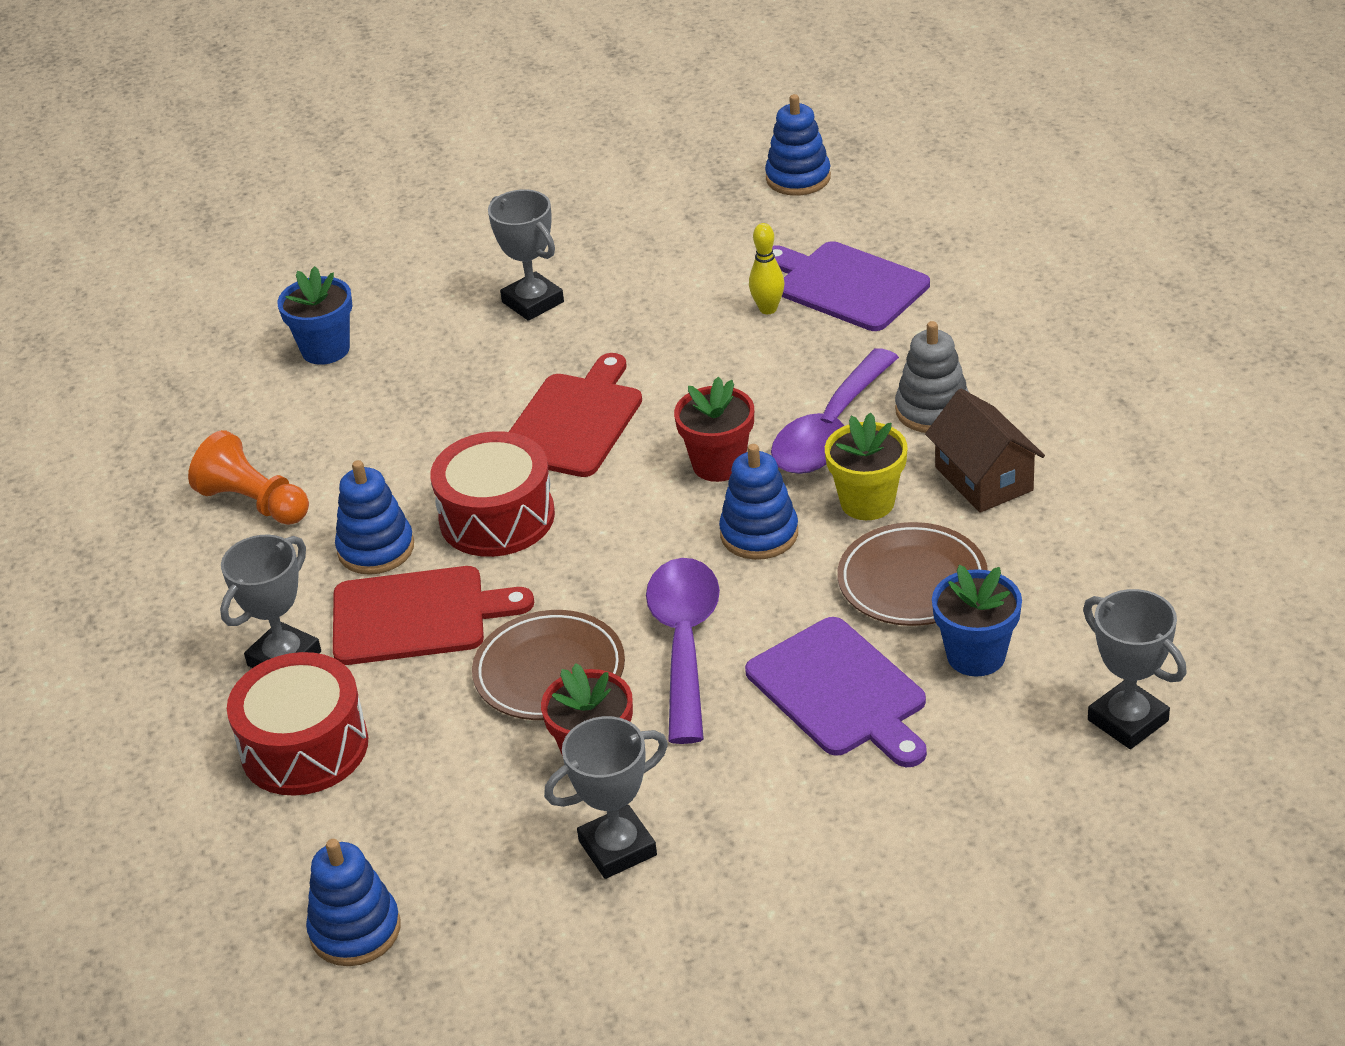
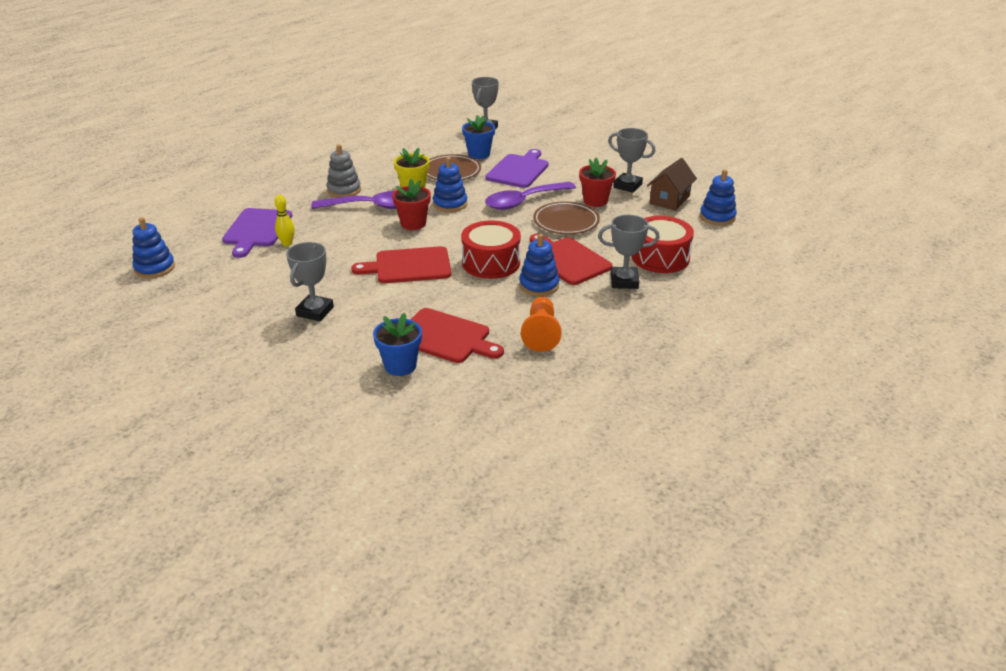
camera: 125 degrees left, 5 degrees down
(344, 406) = (445, 337): none -> red cutting board
(984, 479) = (381, 172): brown house -> brown house (669, 200)

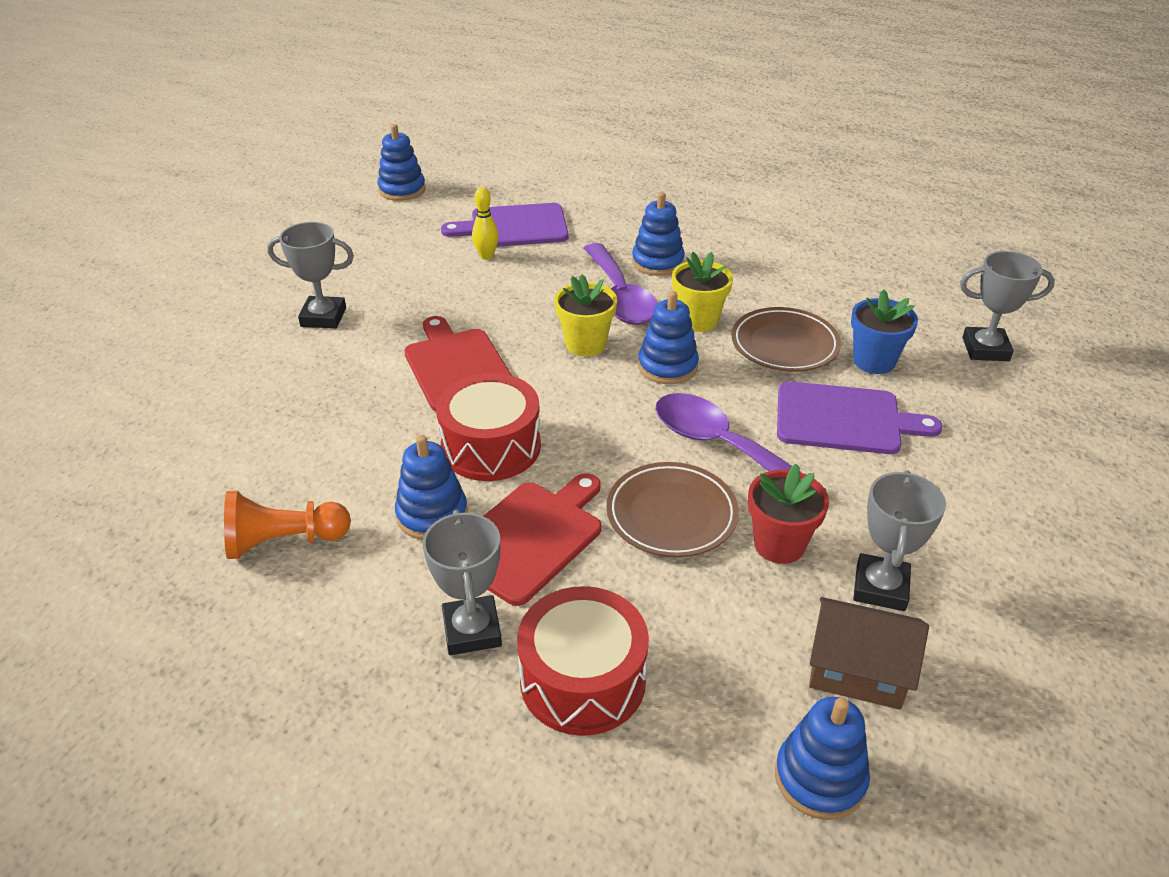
camera: 75 degrees right, 5 degrees up
(344, 190) = (657, 262): grey stacking toy -> blue stacking toy
(400, 366) = (197, 414): blue flower pot -> none
(413, 224) = (585, 344): red flower pot -> yellow flower pot
(445, 337) = (268, 441): red cutting board -> none

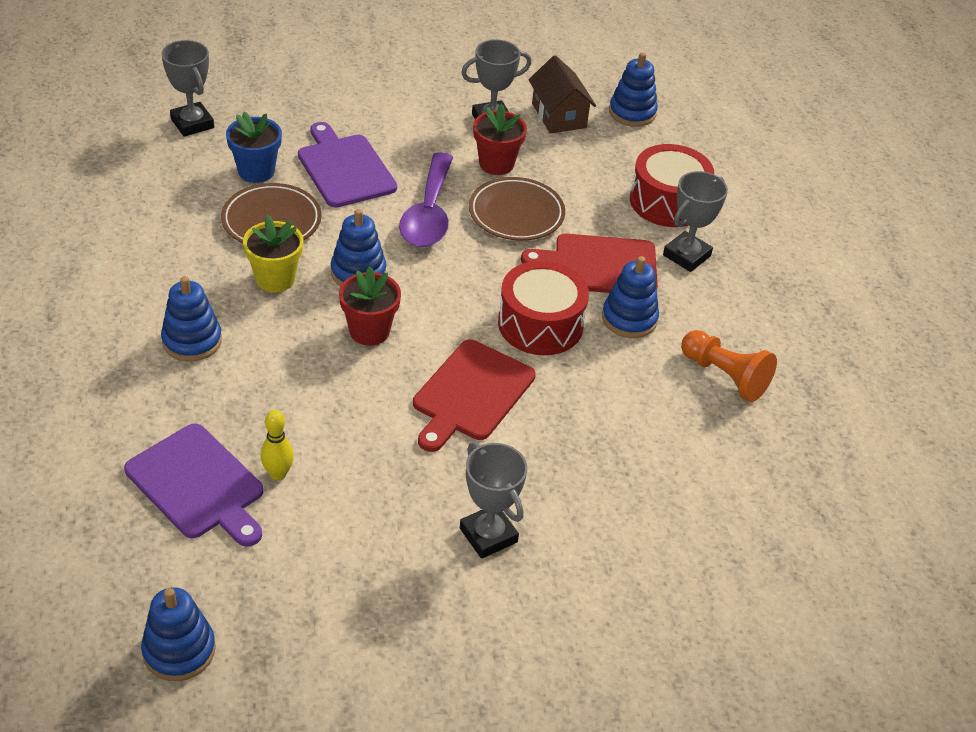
camera: 130 degrees left, 5 degrees up
(585, 344) = (369, 331): yellow flower pot -> red flower pot
(620, 296) = (276, 341): purple spoon -> none

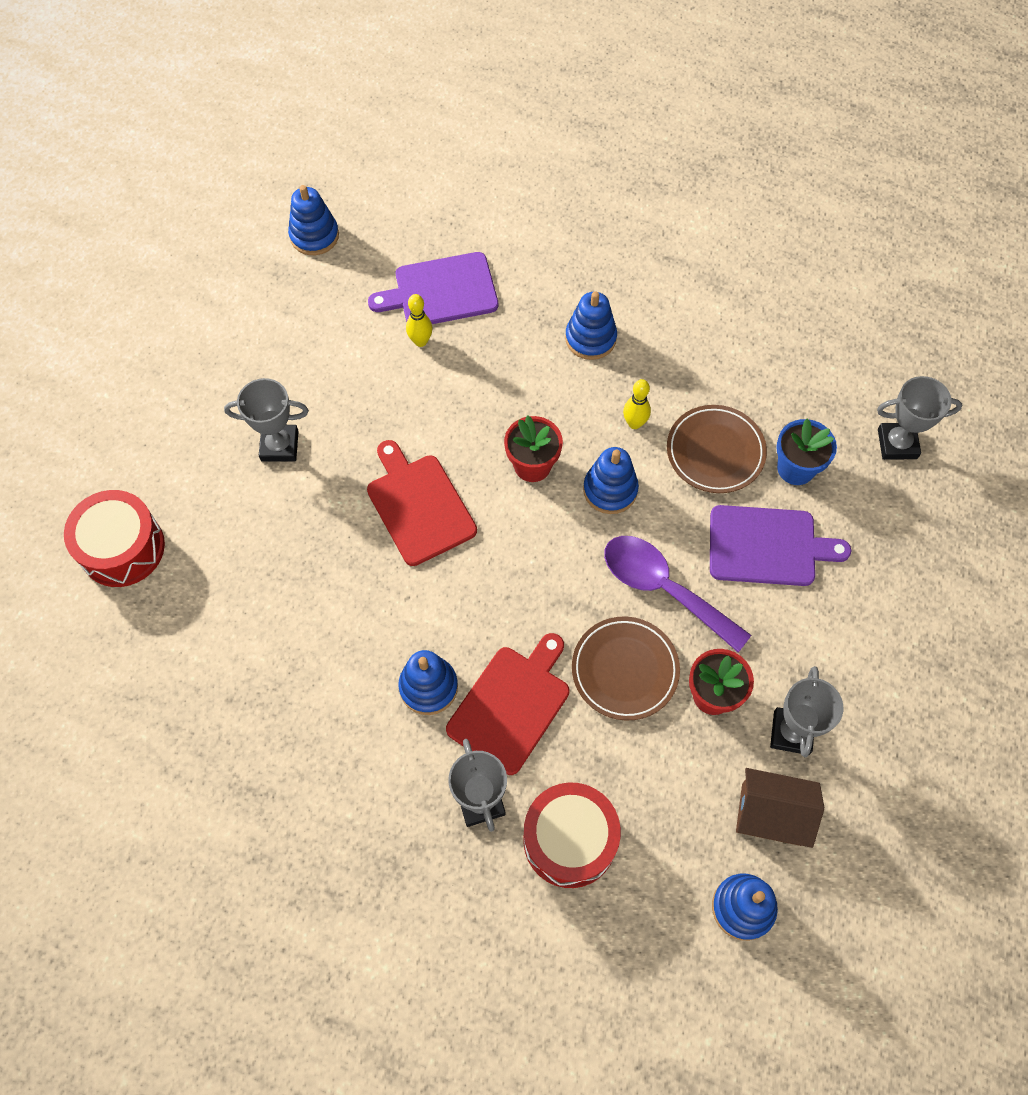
camera: 125 degrees right, 20 degrees up
(275, 279) = (634, 423): yellow flower pot -> yellow bowling pin
(540, 324) = (465, 604): red drum -> red drum (122, 548)
(725, 376) = (313, 726): orange pawn -> none

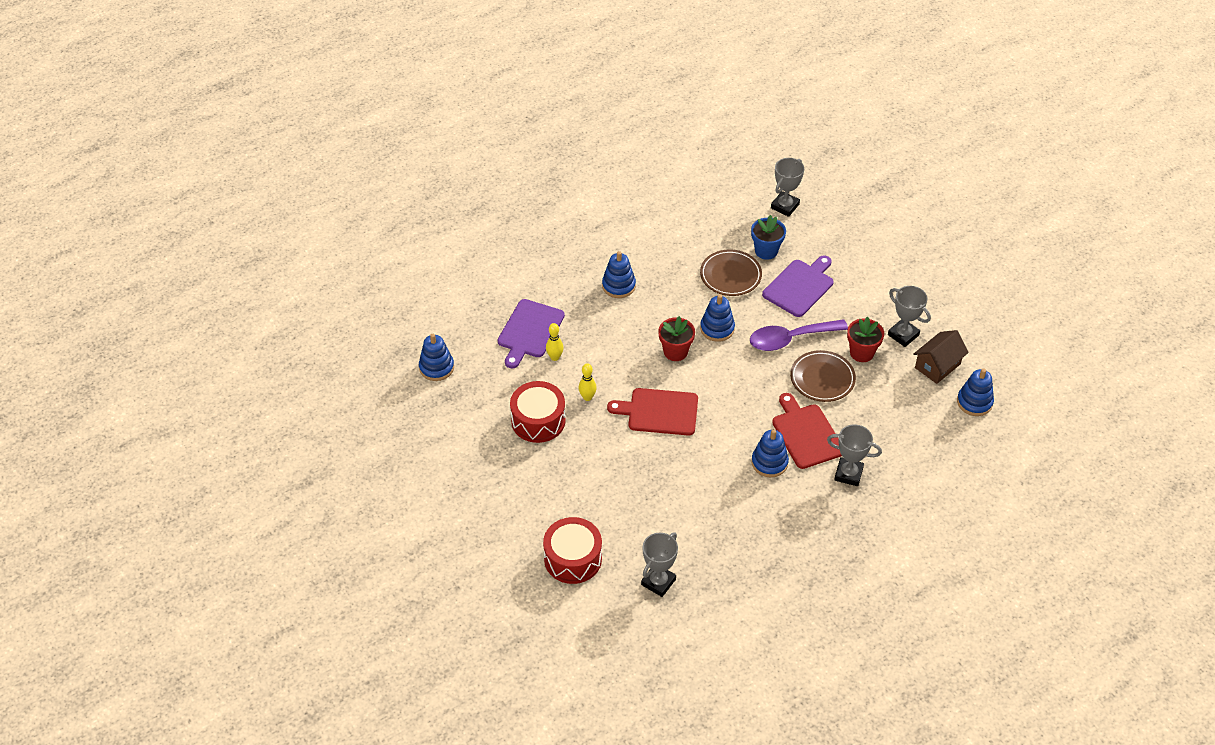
camera: 55 degrees left, 15 degrees down
(279, 446) = (568, 454): grey trophy -> grey trophy (658, 582)
(569, 840) = (894, 449): red drum -> red drum (538, 420)
(634, 423) = (686, 297): yellow bowling pin -> yellow bowling pin (587, 397)

